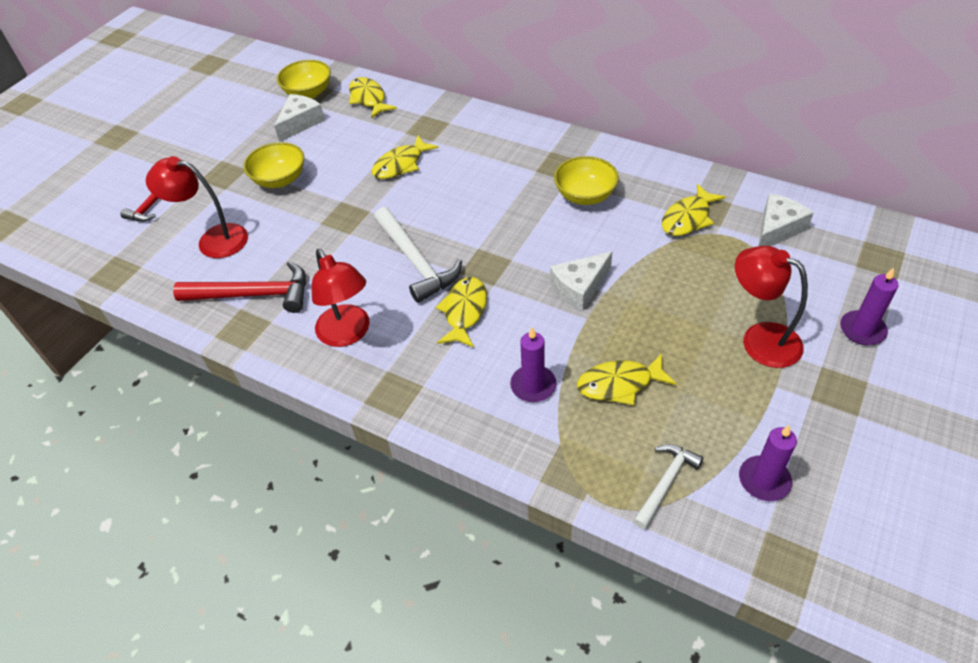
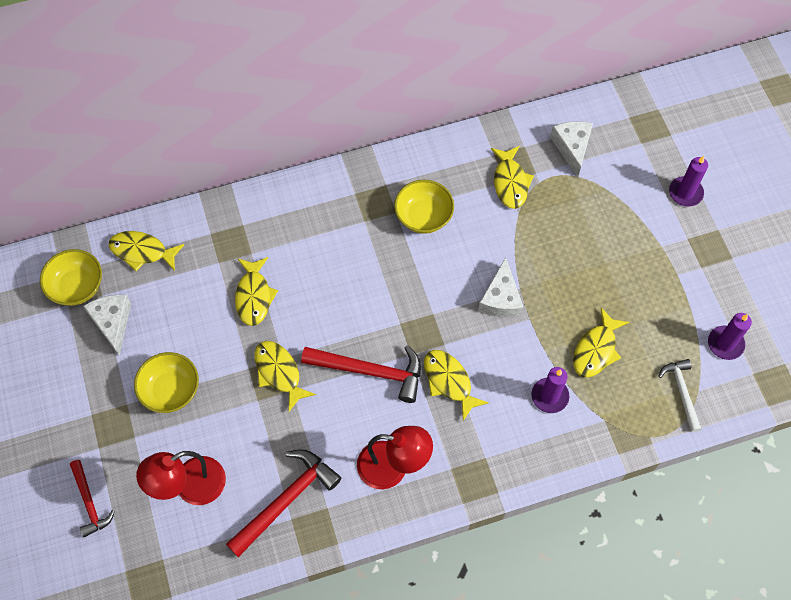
camera: 50 degrees left, 15 degrees up
(356, 217) = (279, 372): none -> yellow fish
(416, 262) = (370, 371): white hammer -> red hammer
(760, 339) = (639, 247): red lamp -> none

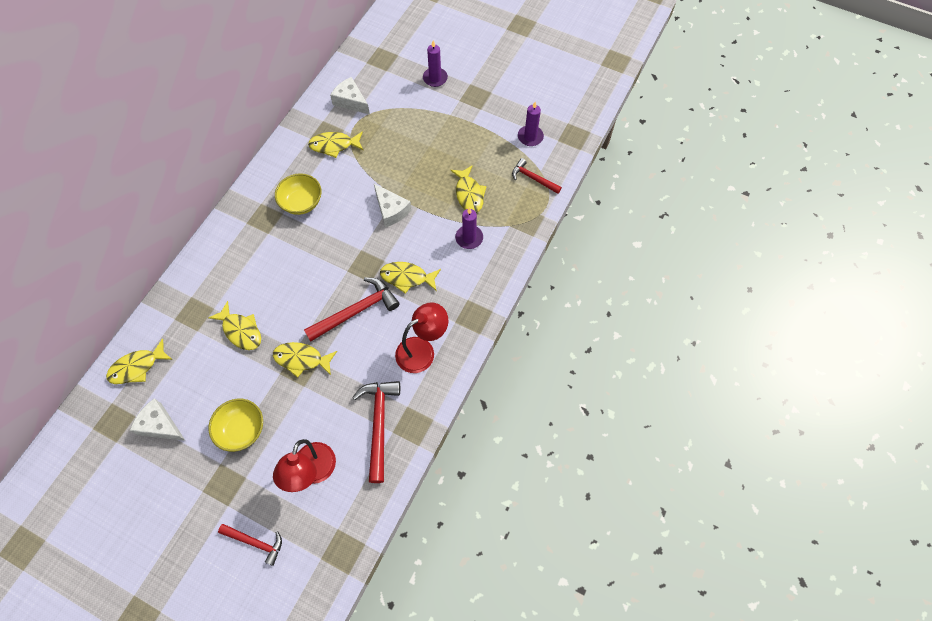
camera: 45 degrees left, 0 degrees up
(77, 286) = (111, 425): yellow bowl -> none
(510, 182) = (334, 145): yellow fish -> yellow fish turned 135 degrees clockwise
(682, 392) = (533, 178): white hammer -> red hammer

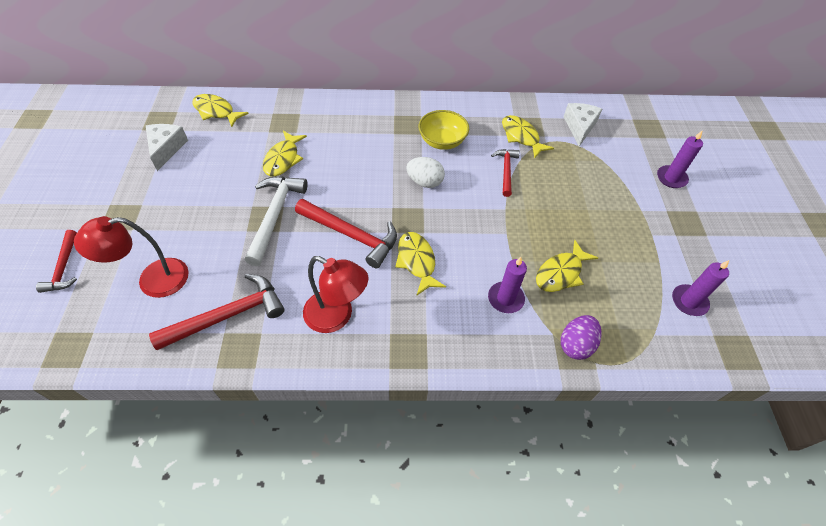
camera: 60 degrees right, 10 degrees down
(242, 429) = (181, 204): yellow bowl -> none
(301, 359) = (275, 216): yellow fish -> white hammer
(336, 236) = (425, 182): none -> white egg
(391, 210) = (486, 212): white cheese -> none
(523, 217) = (576, 345): none -> purple egg
(533, 178) = (637, 331): red hammer -> red hammer (506, 171)

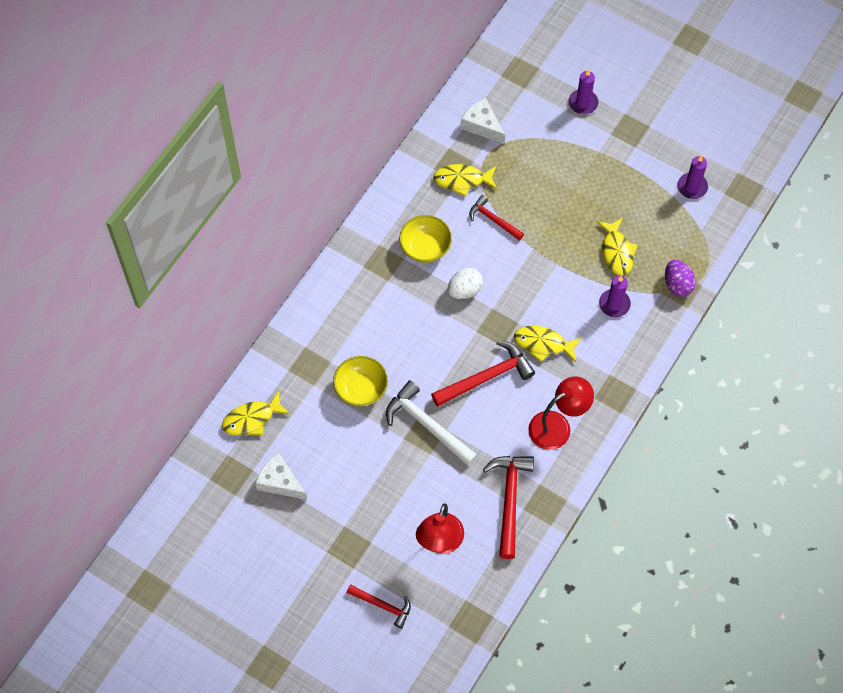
camera: 55 degrees left, 10 degrees up
(283, 159) = (361, 389): yellow fish -> yellow bowl

